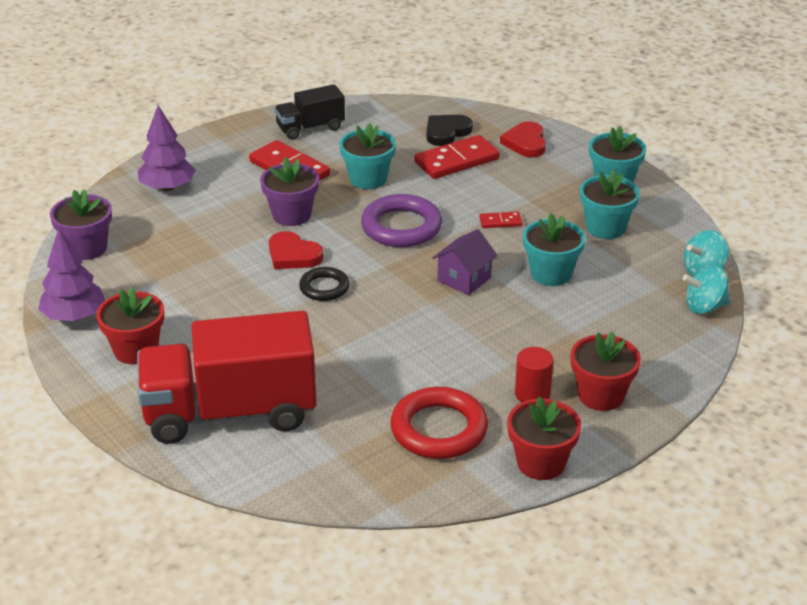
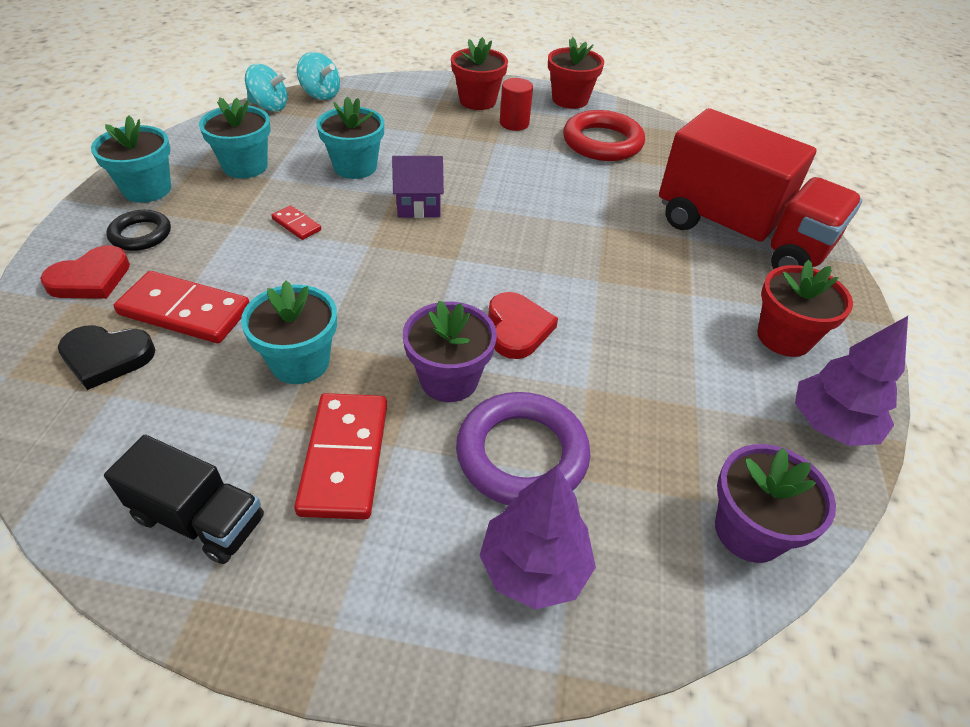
camera: 135 degrees left, 10 degrees up
(324, 287) = (537, 275): black ring -> black ring (141, 234)
(401, 227) = (377, 281): purple ring -> purple ring (522, 454)

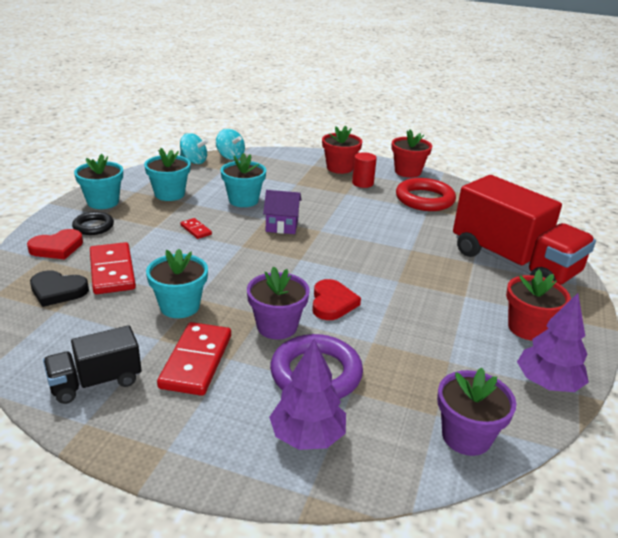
camera: 10 degrees right, 15 degrees down
(185, 311) = (112, 271): red domino -> red domino turned 45 degrees clockwise
(199, 519) = (96, 382): black truck -> black truck turned 120 degrees clockwise

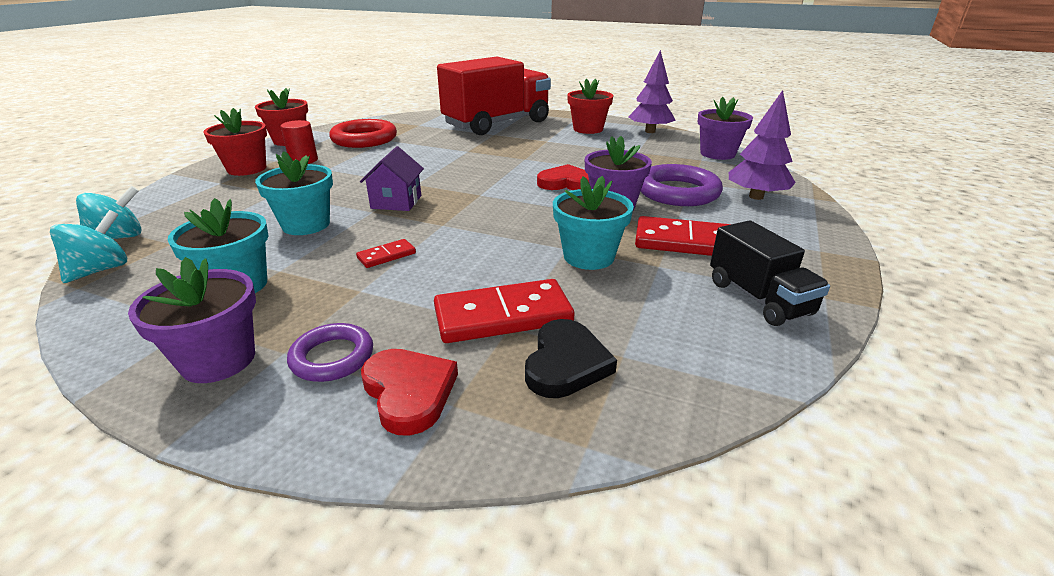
camera: 85 degrees left, 0 degrees up
(93, 226) = (332, 357): black ring -> purple ring
(103, 202) = (218, 360): turquoise flower pot -> purple flower pot

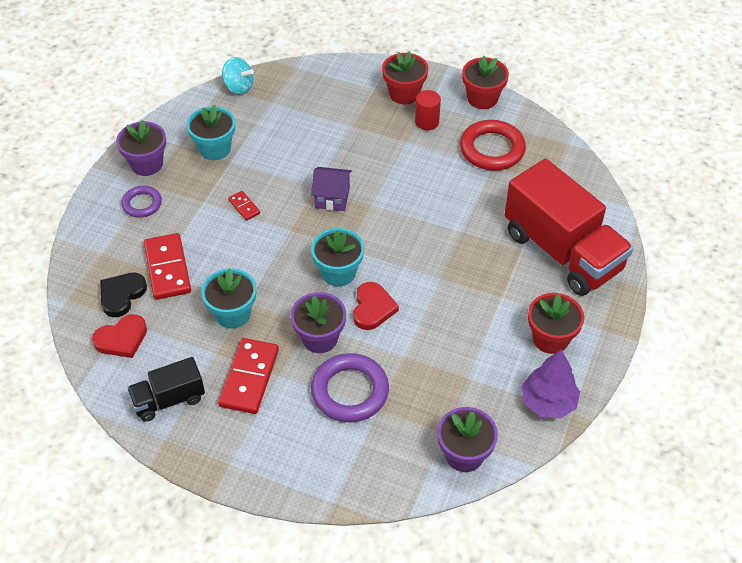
camera: 90 degrees right, 20 degrees up
(119, 237) = (279, 76): turquoise spinning top -> none
(306, 225) = (293, 157): turquoise flower pot -> turquoise flower pot (338, 272)
(409, 392) = (111, 236): red heart -> red heart (122, 339)
(566, 363) = (121, 295): black heart -> black heart turned 105 degrees clockwise
(756, 197) = (337, 453): purple tree -> none

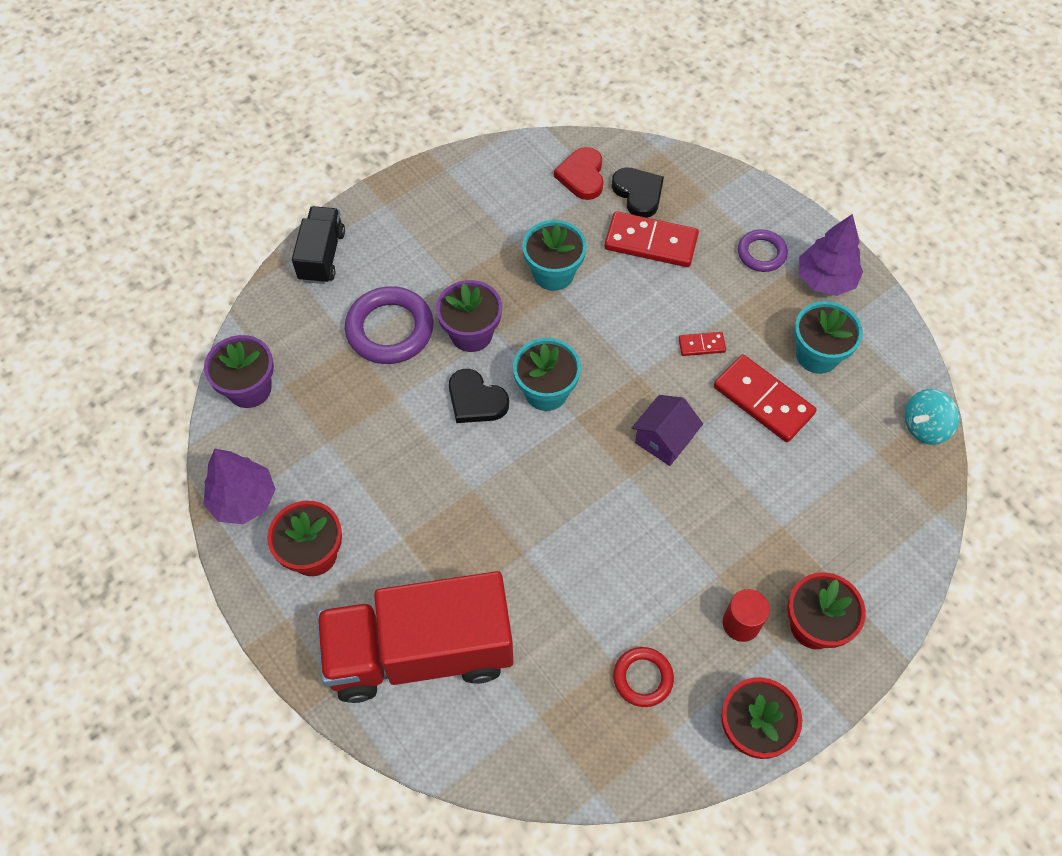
camera: 120 degrees right, 10 degrees up
(147, 164) = (825, 279): purple flower pot -> purple tree
(169, 399) = (485, 186): black truck -> black truck (322, 256)
(249, 378) = (465, 256): red domino -> red domino (763, 400)
(373, 308) = (476, 400): red heart -> black heart
(492, 149) = (643, 678): red ring -> red ring, size x0.58

